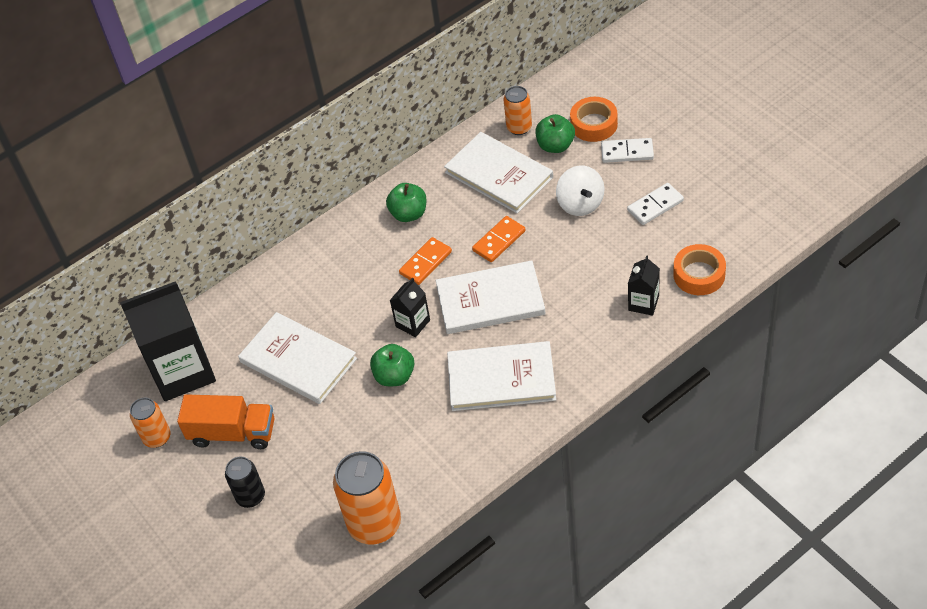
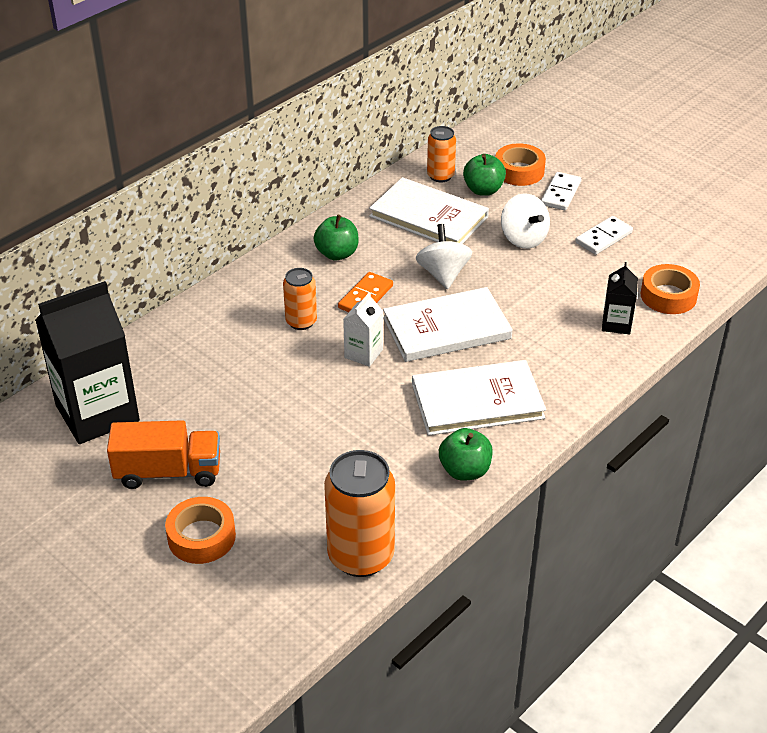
camera: 15 degrees left, 10 degrees down
(157, 437) = (74, 482): orange can -> orange can (301, 322)
(250, 496) = (201, 537): black can -> orange tape
(298, 360) = (236, 395): white book -> none
(394, 376) = (353, 405): green apple -> green apple (465, 470)
(413, 323) = (363, 353): black carton -> white carton
(499, 241) = (443, 274): orange domino -> white spinning top
(627, 152) = (561, 193): white domino -> white domino turned 60 degrees counterclockwise

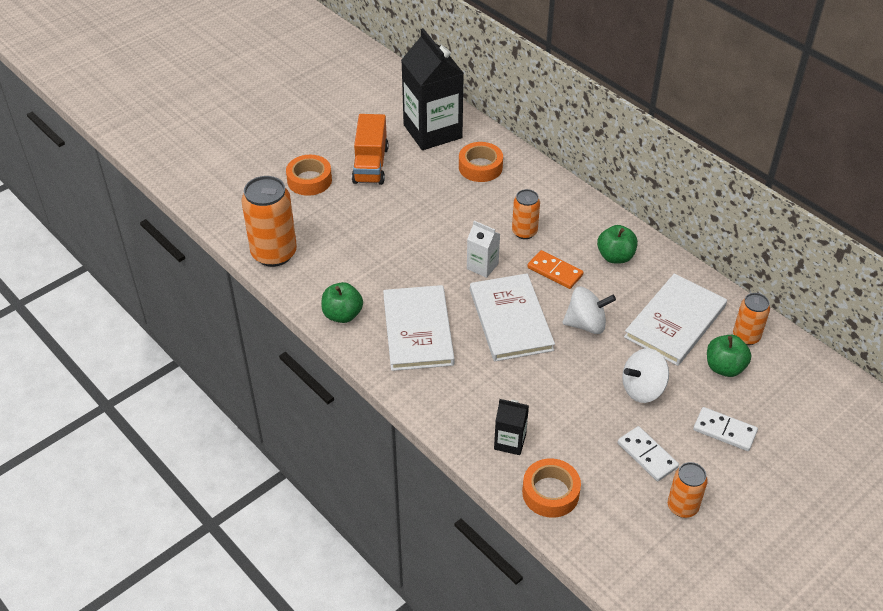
camera: 95 degrees right, 5 degrees up
(519, 171) = (763, 401): orange tape -> orange tape (480, 167)
(654, 219) = (682, 507): none -> orange can

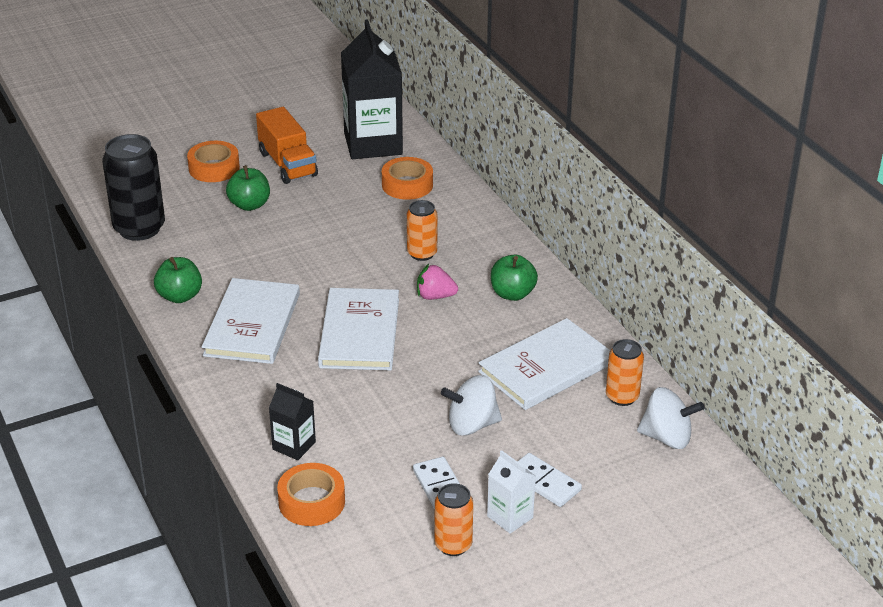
camera: 15 degrees right, 10 degrees down
(274, 253) = (139, 228): orange can -> black can
(370, 165) = (287, 164): orange truck -> orange truck turned 45 degrees counterclockwise
(482, 266) = (356, 277): white carton -> white carton (510, 517)
(555, 271) = (435, 296): orange domino -> pink strawberry
(586, 324) = (442, 352): white spinning top -> white spinning top (667, 437)
(724, 367) = (579, 422): green apple -> green apple (249, 205)

